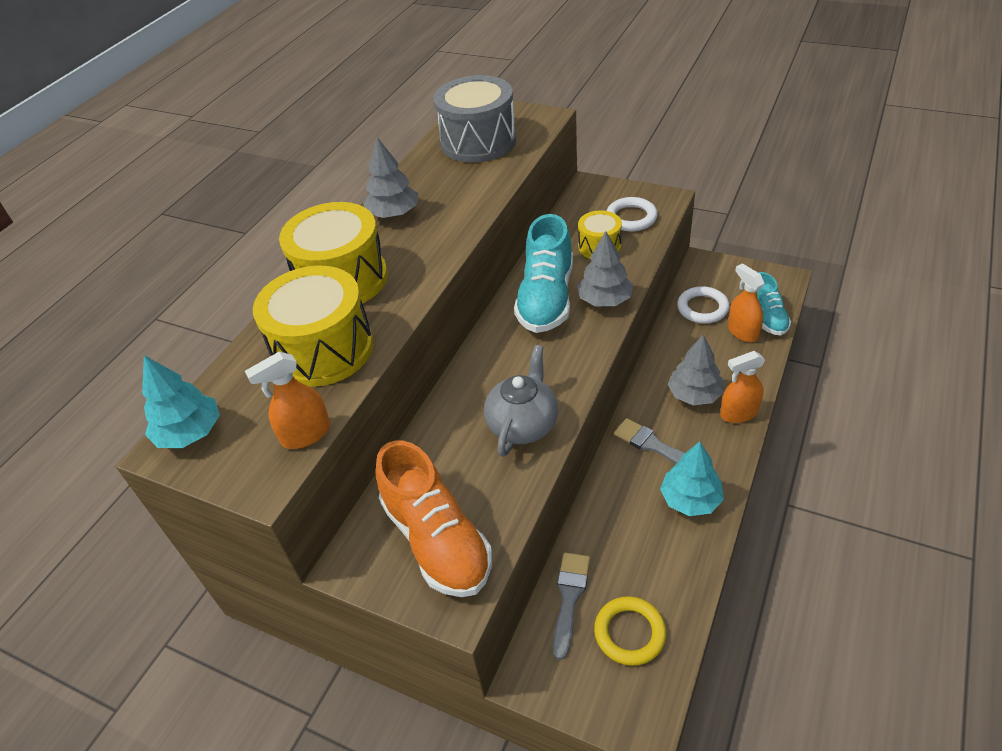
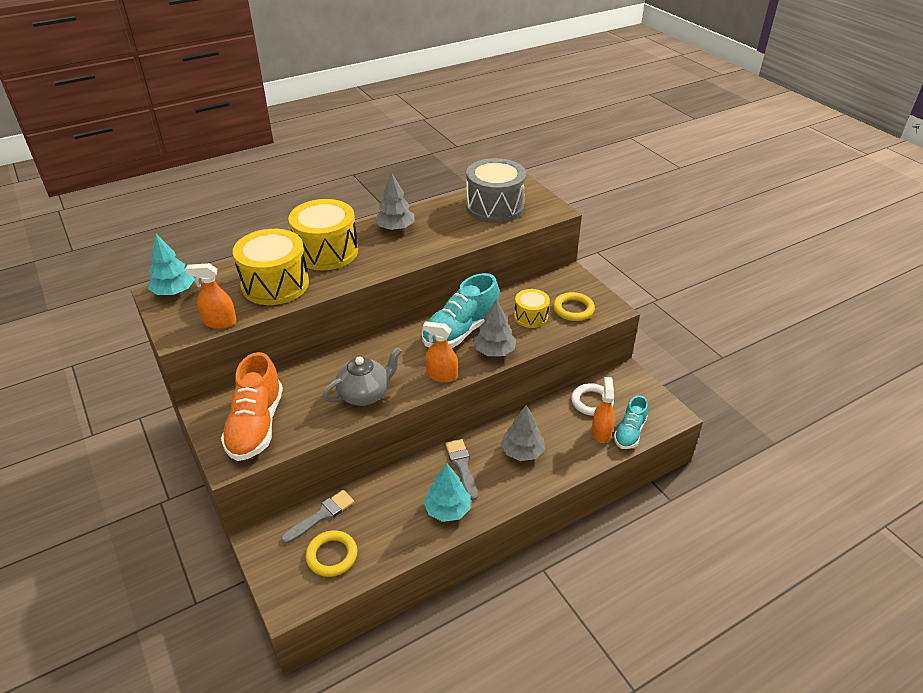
camera: 30 degrees right, 5 degrees down
(631, 218) = (573, 309): white ring -> yellow ring
(739, 413) = (537, 480): orange spray bottle -> orange spray bottle (441, 375)

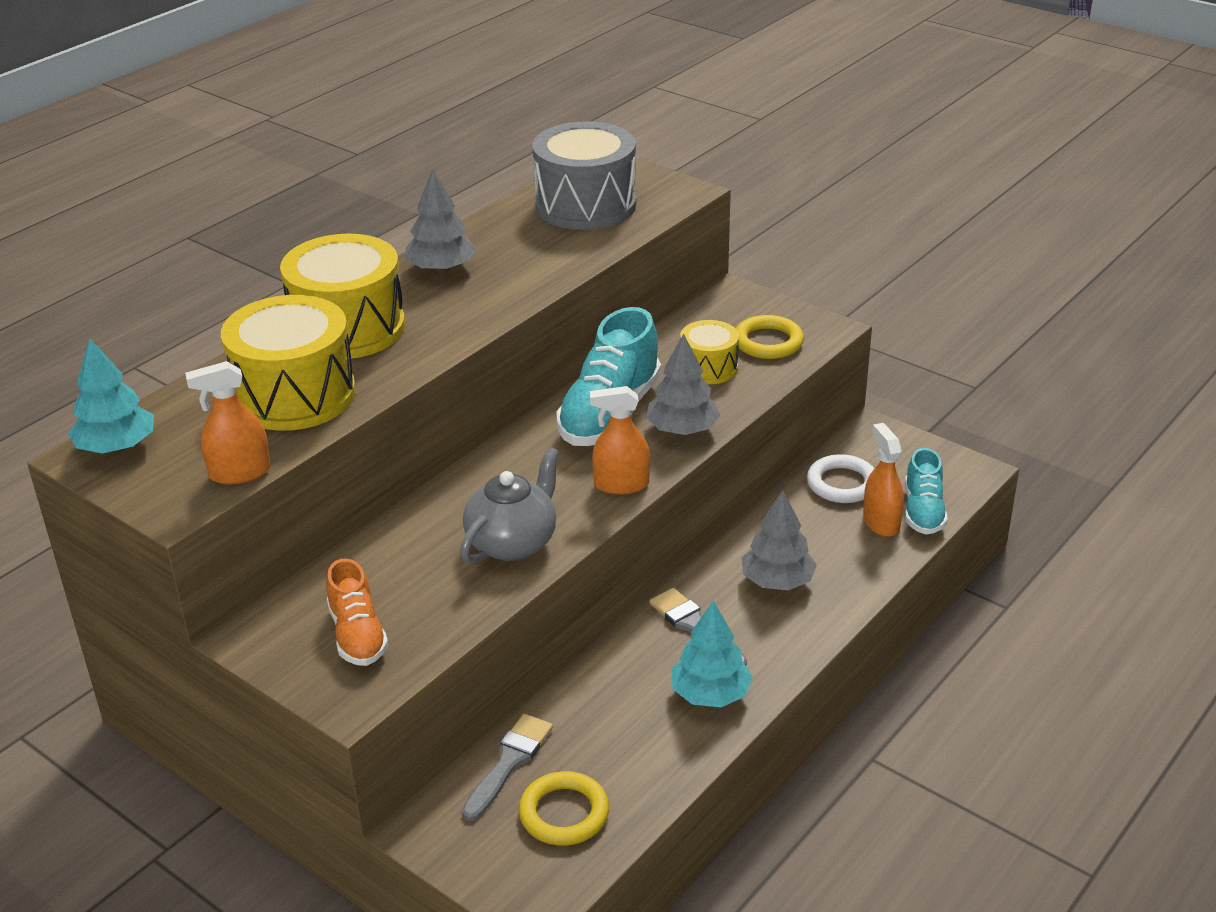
camera: 20 degrees left, 5 degrees down
(256, 425) = (357, 635): orange shoe -> orange shoe, size x0.59

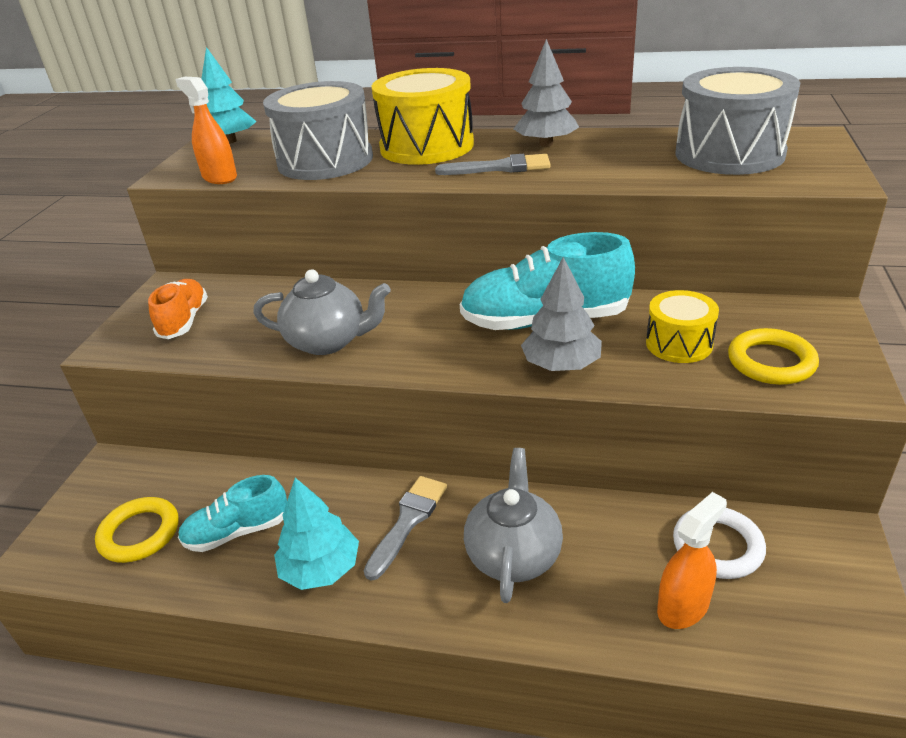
camera: 65 degrees right, 0 degrees up
(295, 395) = (325, 161): yellow drum -> grey drum
(357, 635) = (184, 321): orange shoe -> orange shoe turned 135 degrees clockwise
(509, 763) = (190, 479): grey brush -> grey brush (500, 168)
(621, 484) = (446, 363): orange spray bottle -> none
(777, 581) = (514, 555): grey tree -> grey teapot
(923, 511) = (742, 641): turquoise shoe -> turquoise shoe (237, 532)

